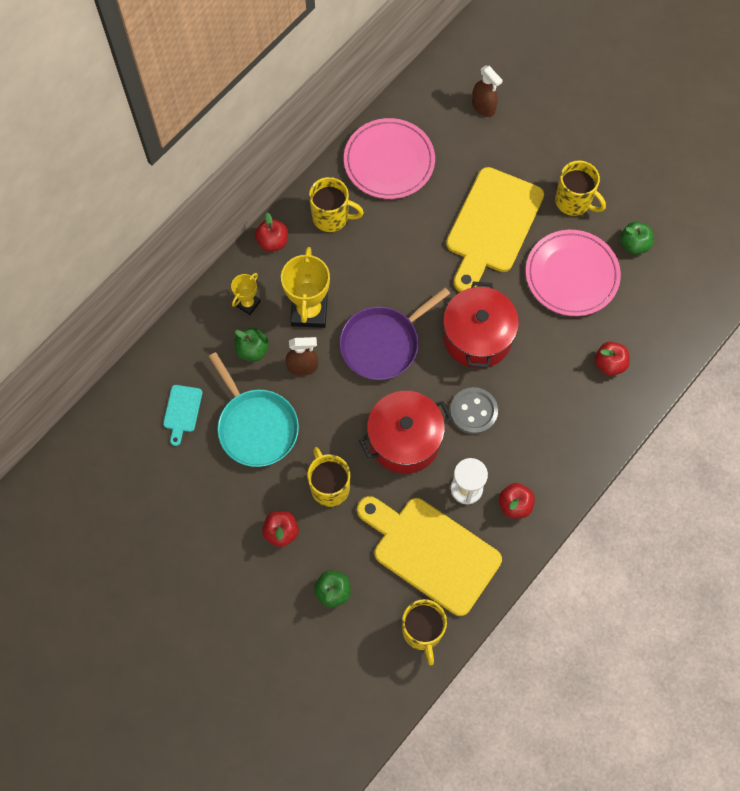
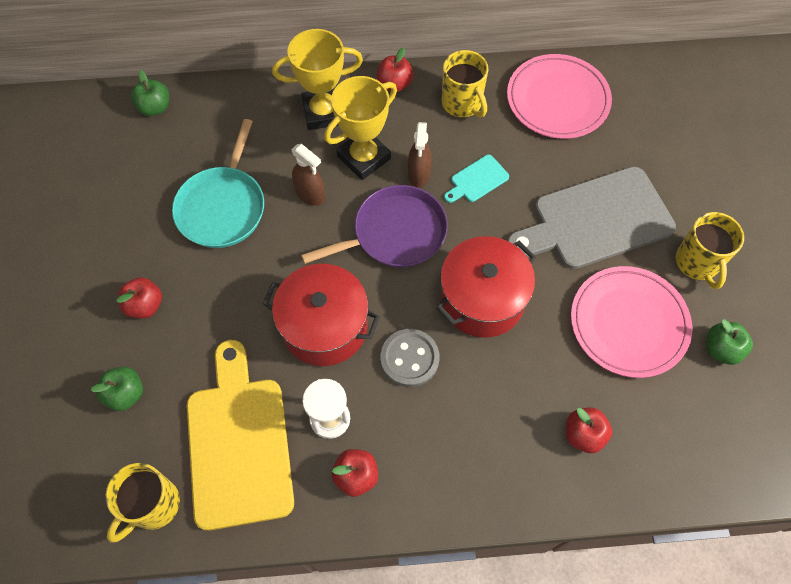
camera: 45 degrees right, 5 degrees down
(182, 411) = (184, 147): turquoise cutting board -> turquoise cutting board (477, 180)
(248, 303) = (323, 112): yellow trophy -> yellow trophy, size x1.86
(252, 350) = (287, 148): green apple -> green apple (155, 107)
(329, 486) = (222, 306): yellow mug -> none
(383, 343) = (395, 233): purple pan -> purple pan turned 150 degrees clockwise
(483, 107) = (689, 122): brown spray bottle -> brown spray bottle (419, 174)
(492, 225) = (596, 220): yellow cutting board -> grey cutting board

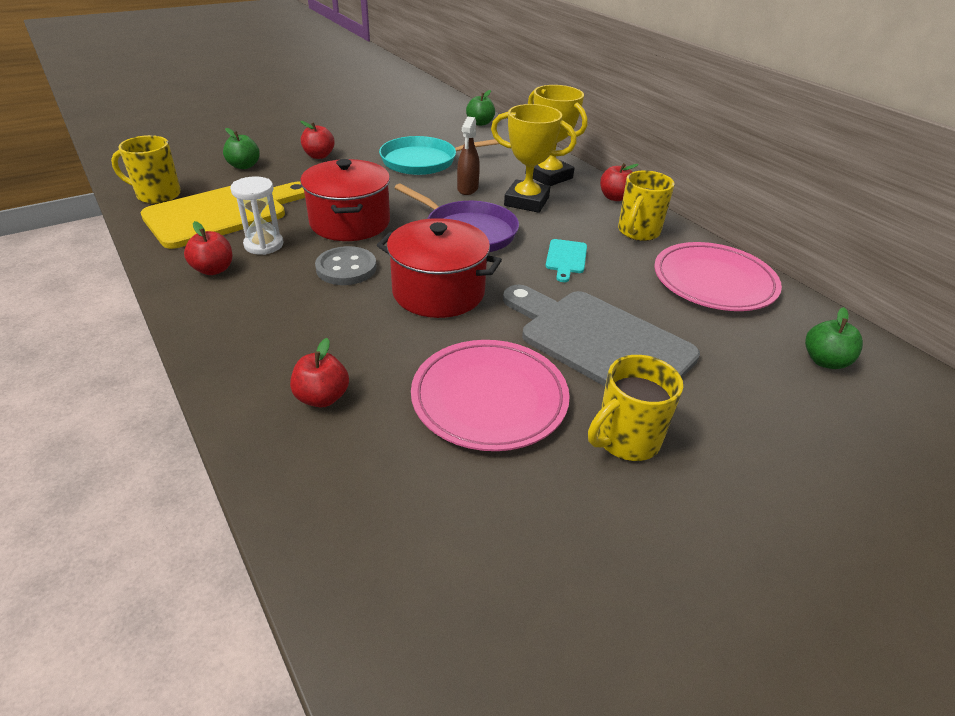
camera: 60 degrees right, 25 degrees down
(419, 174) = (538, 229): brown spray bottle -> none
(477, 180) = (566, 258): turquoise cutting board -> turquoise cutting board turned 105 degrees counterclockwise
(721, 349) = (518, 496): green apple -> green apple (824, 361)

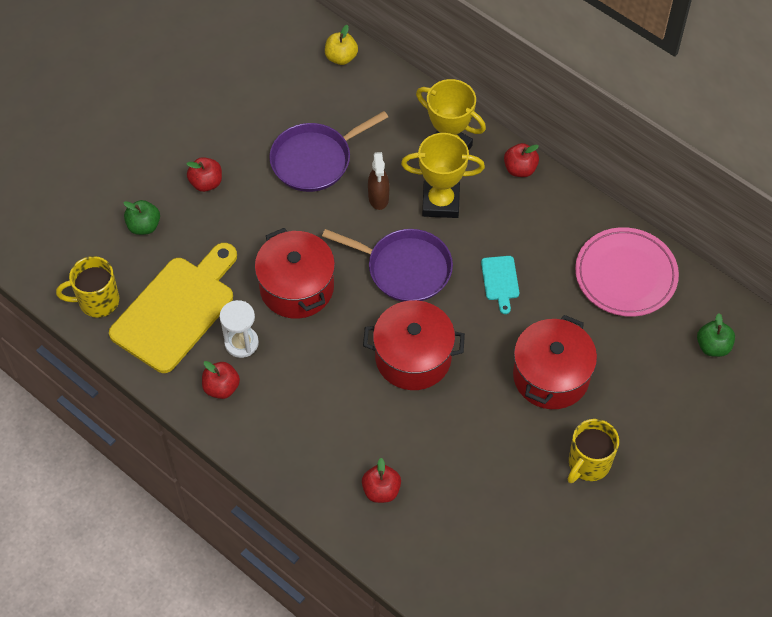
camera: 15 degrees left, 20 degrees up
(346, 268) = (326, 351): grey button -> none
(423, 161) = (315, 160): turquoise pan -> purple pan
(480, 123) = (341, 57): green apple -> yellow apple
(489, 399) = (491, 456): pink plate -> none
(599, 341) = (551, 376): grey cutting board -> red pot
(638, 232) = (552, 221): yellow mug -> none

